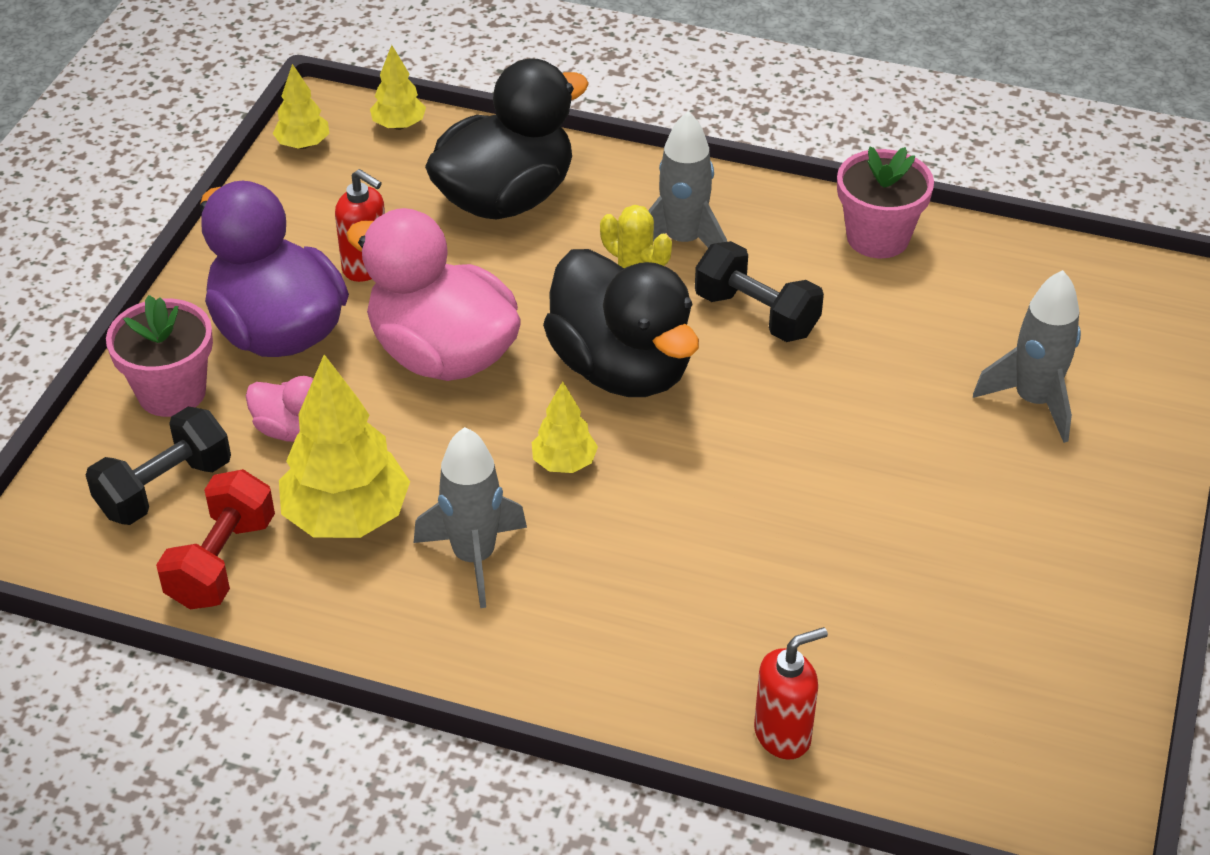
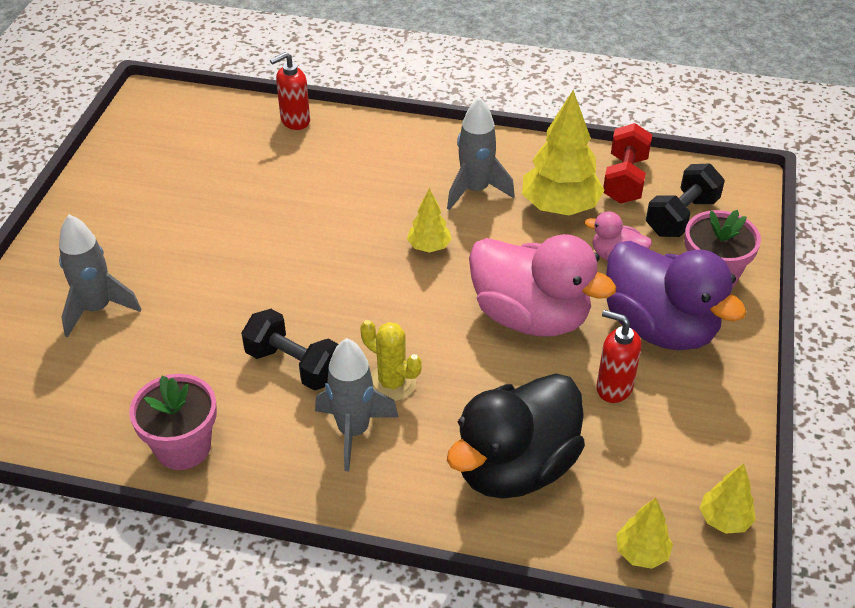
camera: 175 degrees right, 0 degrees up
(622, 368) = (396, 314): black duck -> none

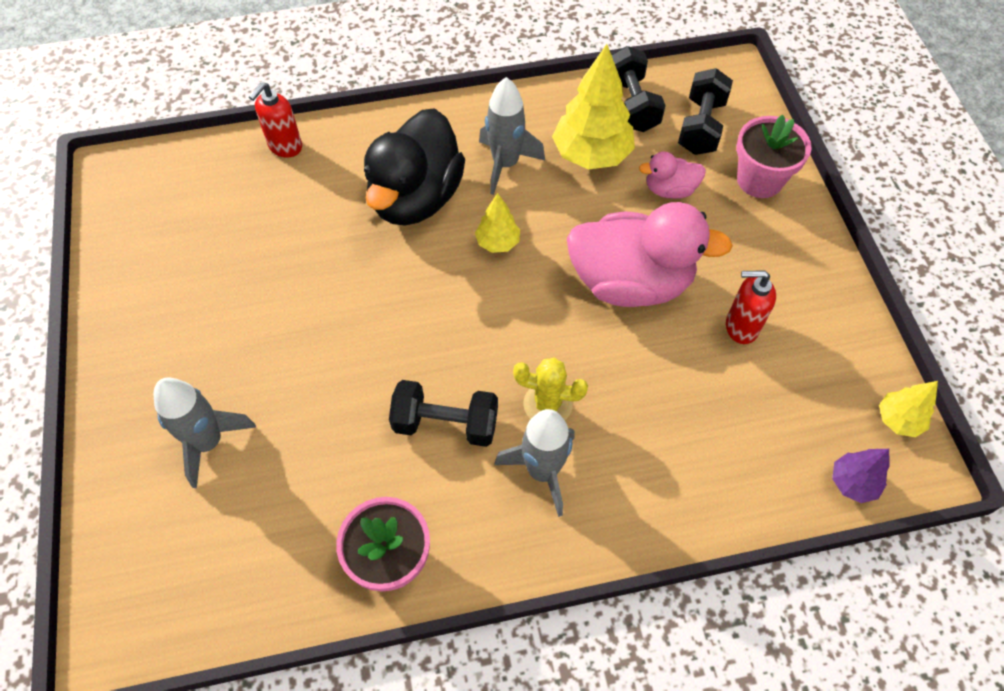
camera: 25 degrees left, 15 degrees up
(515, 467) = (704, 445): black duck -> black duck (415, 198)
(625, 179) = (632, 104): red dumbbell -> black dumbbell
(641, 553) = (852, 483): yellow tree -> purple tree
(660, 327) = (745, 249): purple duck -> none

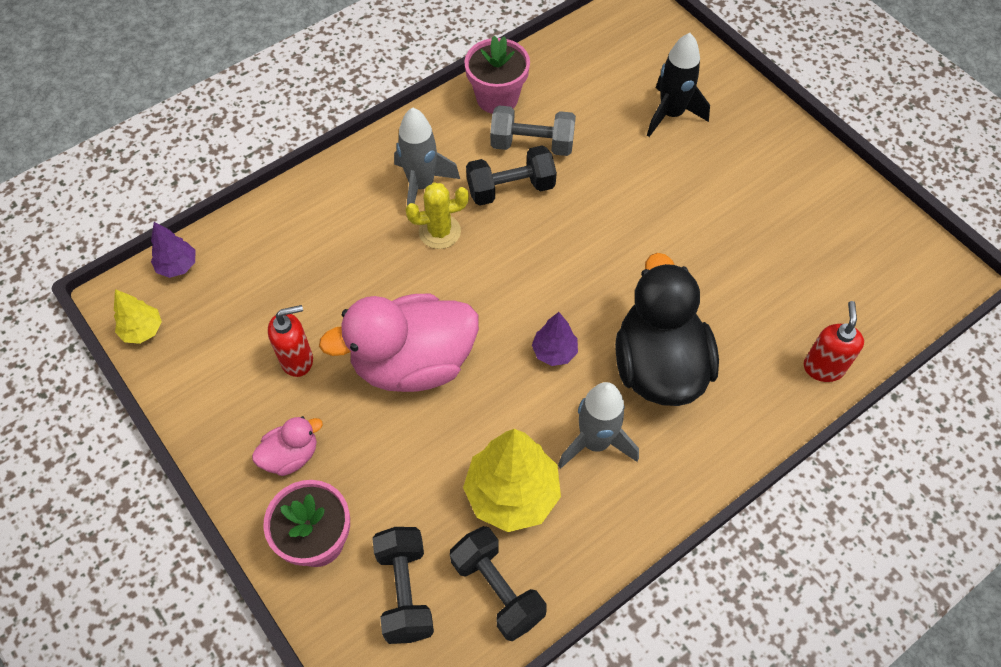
camera: 155 degrees right, 0 degrees up
(208, 442) = (671, 114): grey rocket -> black rocket
(389, 471) = (532, 144): none -> grey dumbbell
(497, 242) = (554, 352): yellow tree -> purple tree
(670, 190) = (411, 484): pink duck -> pink duck (291, 456)

